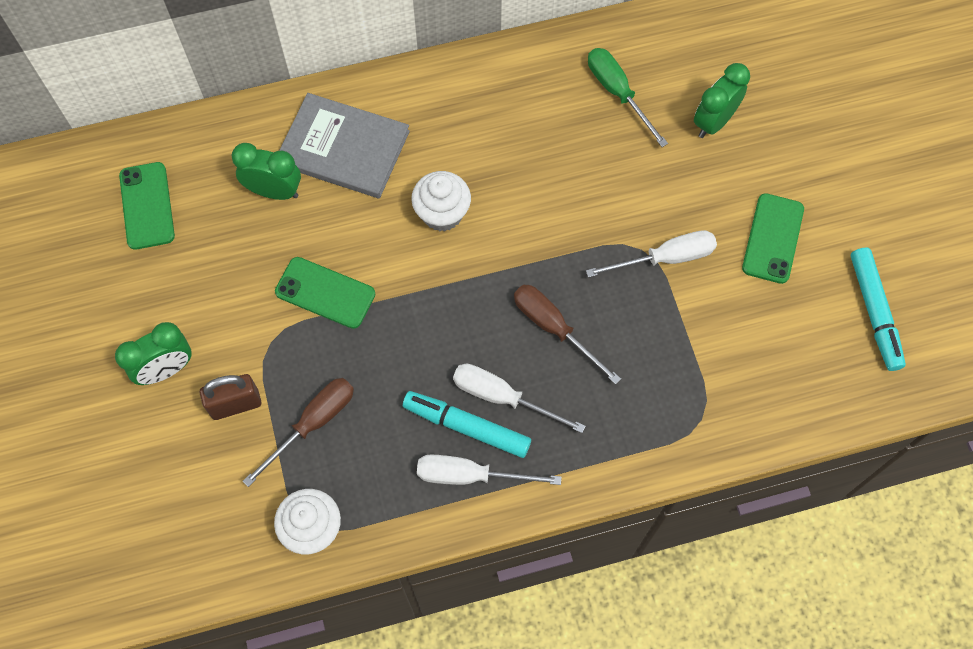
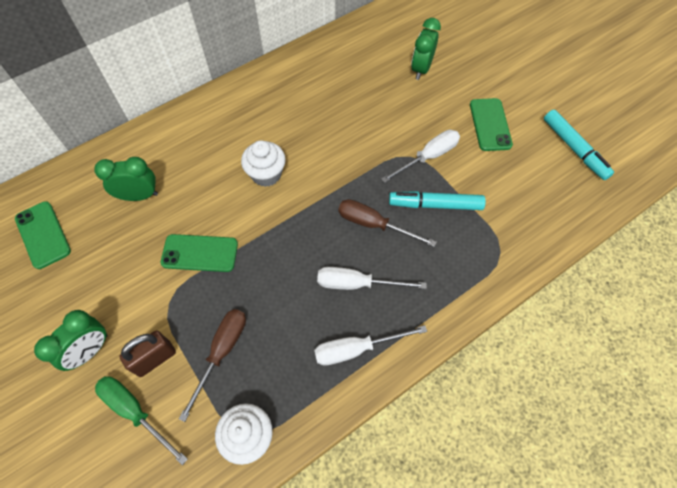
camera: 20 degrees left, 5 degrees down
(343, 148) = (181, 153): grey book -> none
(467, 427) = (339, 314): turquoise marker -> turquoise marker (435, 205)
(618, 93) = (354, 69): green screwdriver -> green screwdriver (135, 411)

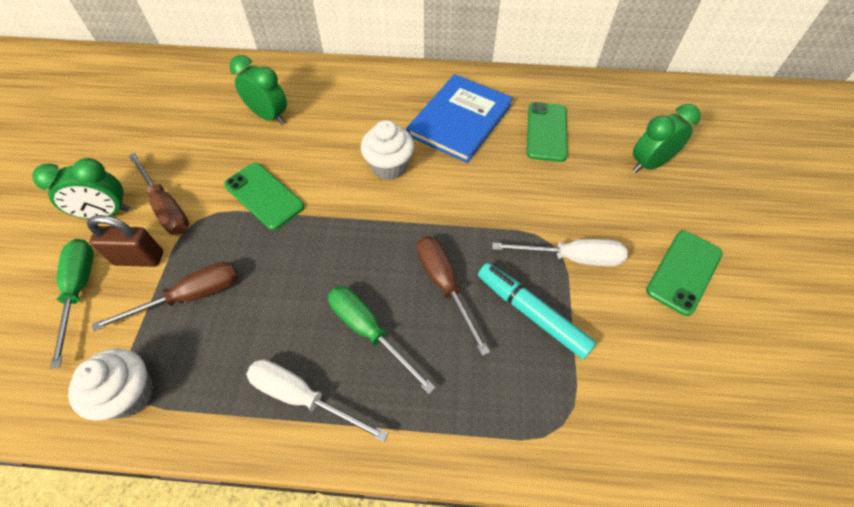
camera: 40 degrees right, 5 degrees down
(43, 235) = (174, 100): green phone -> green phone (546, 132)
(134, 312) = (166, 207): none -> brown screwdriver
(282, 111) = (460, 120): none -> blue book
(357, 284) = (369, 331): white screwdriver -> green screwdriver
(574, 149) = (783, 376): turquoise marker -> none

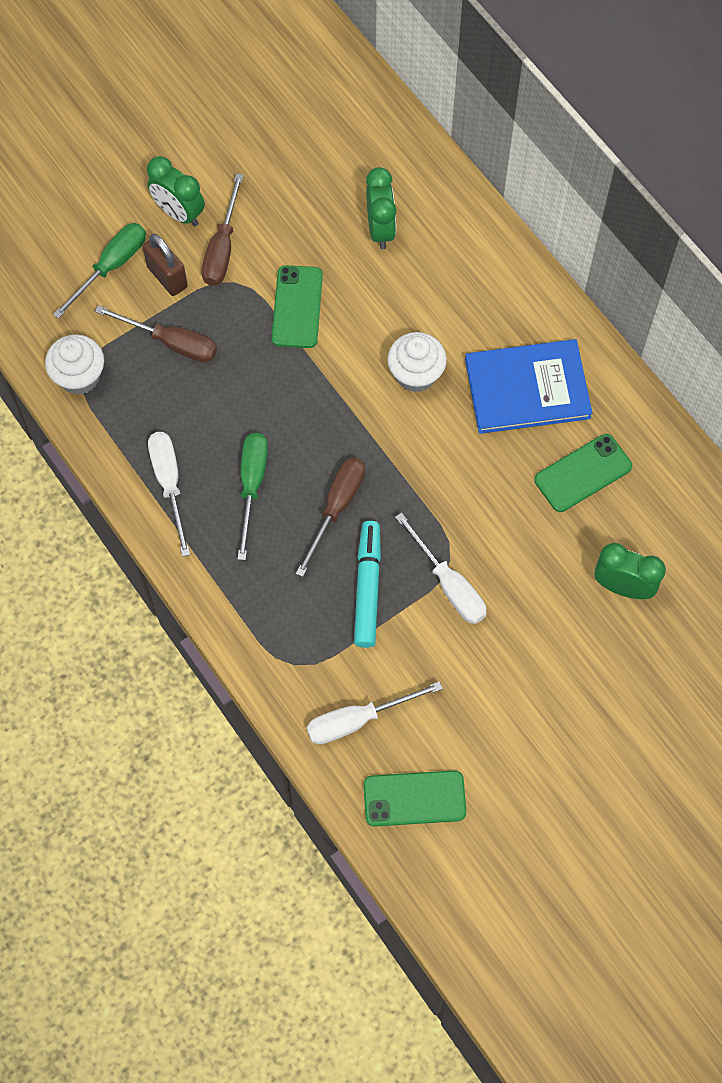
camera: 50 degrees right, 10 degrees up
(654, 411) = (358, 720): none -> white screwdriver
(684, 272) = (512, 679): green phone -> green phone (414, 798)

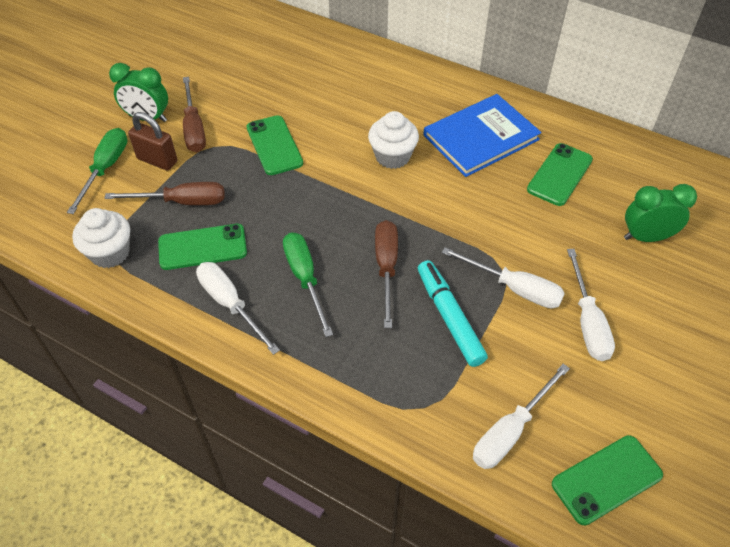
camera: 25 degrees left, 15 degrees down
(169, 407) = (202, 247): none -> green phone
(380, 229) = (310, 81): green clock -> none
(497, 650) = (587, 322): none -> white screwdriver

